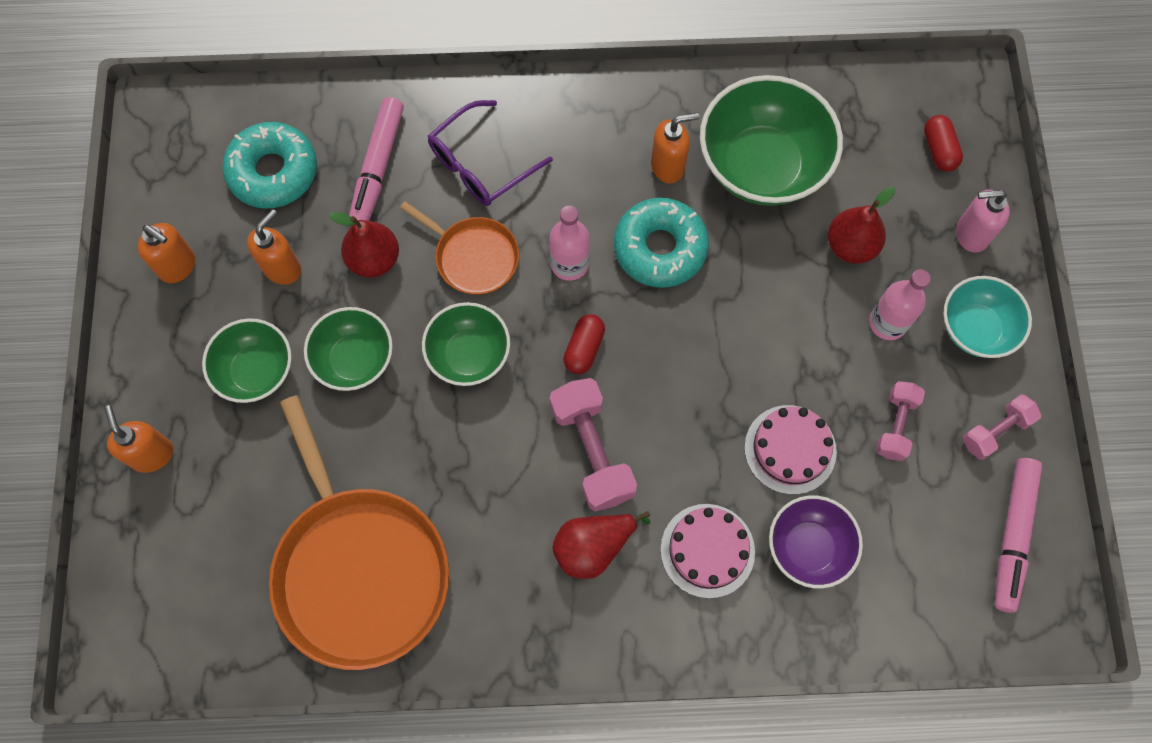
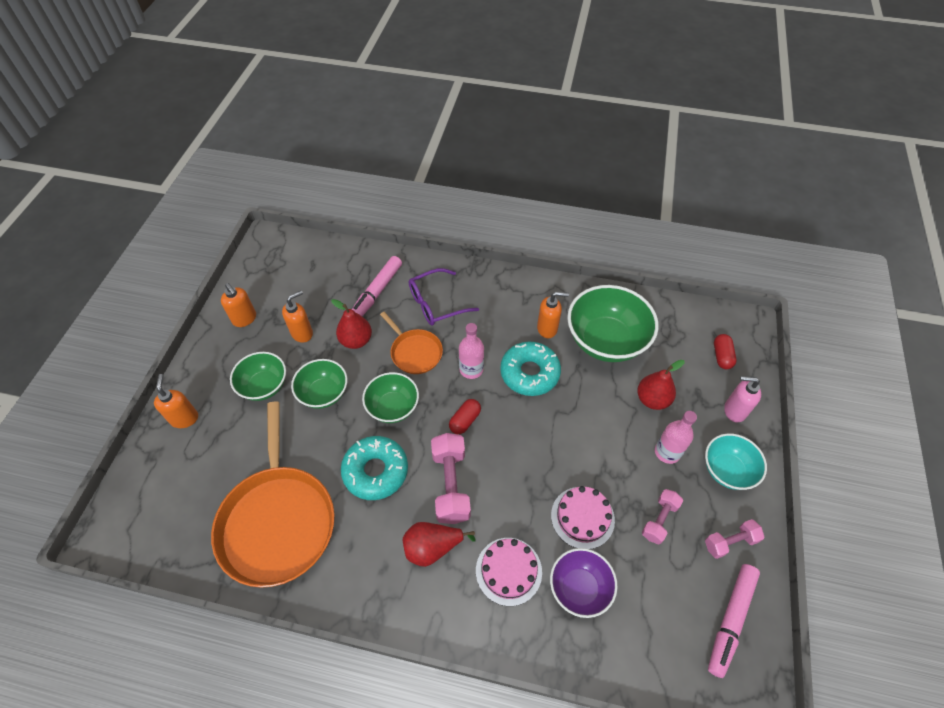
camera: 15 degrees right, 15 degrees down
(273, 172) = (317, 282): turquoise donut -> turquoise donut (375, 471)

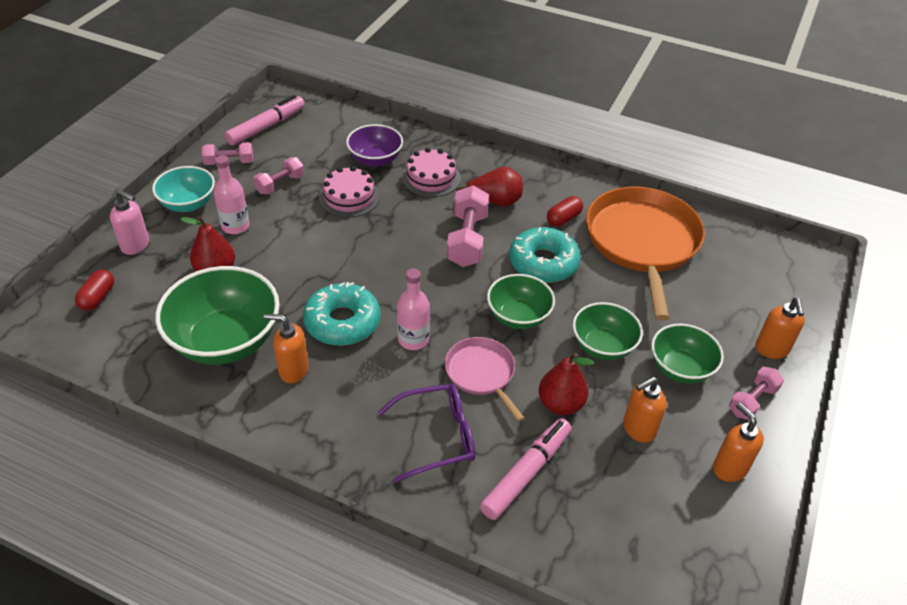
camera: 170 degrees left, 10 degrees down
(215, 369) = (752, 401): none -> pink dumbbell
(415, 352) = (481, 373): orange pan -> pink pan
(465, 420) = (437, 289): red capsule -> red capsule (563, 218)

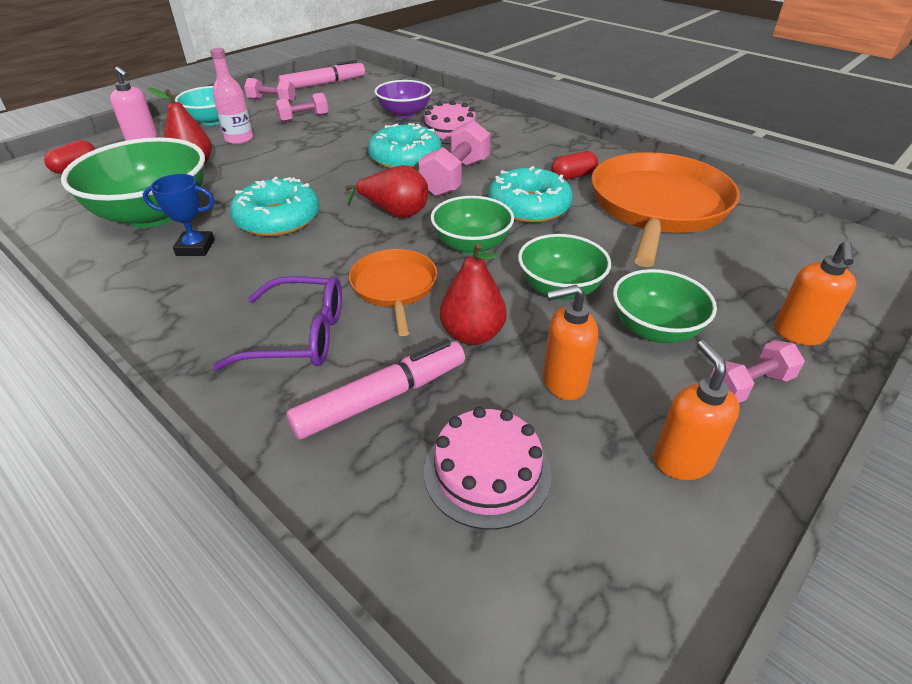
camera: 20 degrees right, 5 degrees down
(293, 370) = (195, 248): orange soap dispenser -> blue trophy
(349, 197) = (360, 134): pink cake -> pink cake (487, 472)
(410, 223) = (405, 158): none -> turquoise donut
(413, 339) = (340, 245): pink bottle -> none
(481, 373) = (394, 287): pink pan -> orange pan
(495, 201) = (504, 154): red pear -> red pear (395, 213)

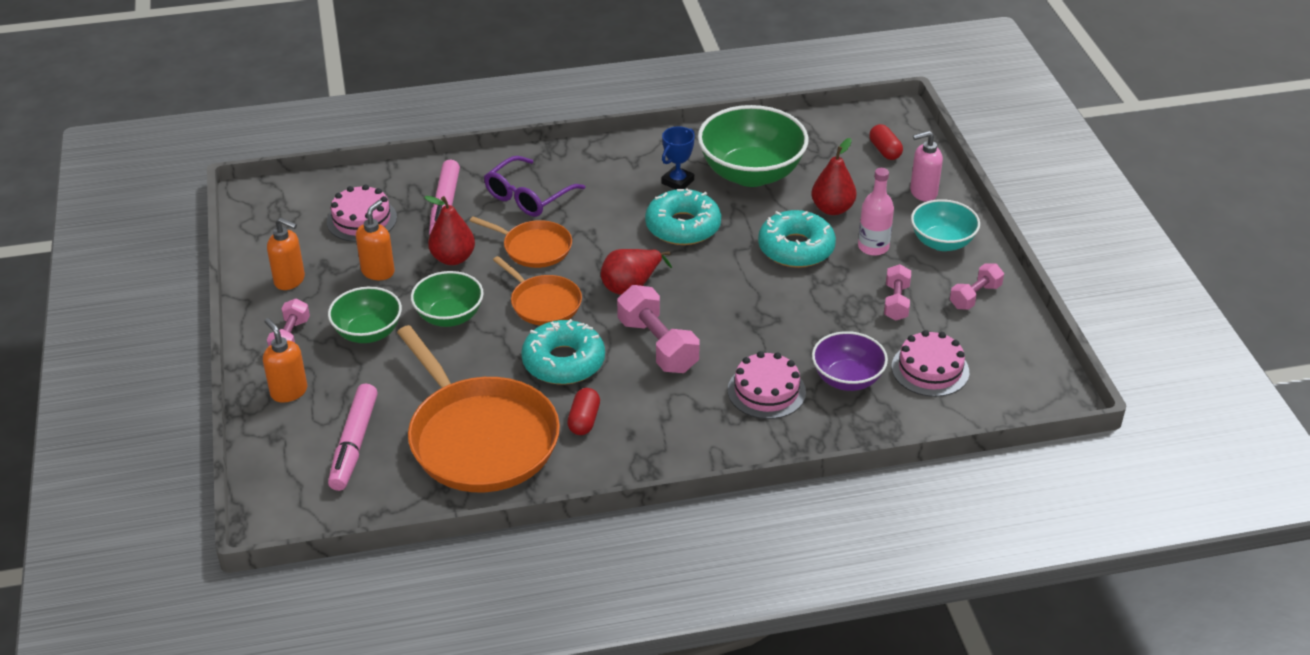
camera: 125 degrees right, 0 degrees up
(323, 84) = (1006, 353): pink marker -> pink marker (354, 444)
(364, 97) = (930, 369): none -> pink cake
(405, 158) = (728, 332): turquoise donut -> turquoise donut (796, 248)
(471, 245) = (543, 303): green bowl -> orange pan

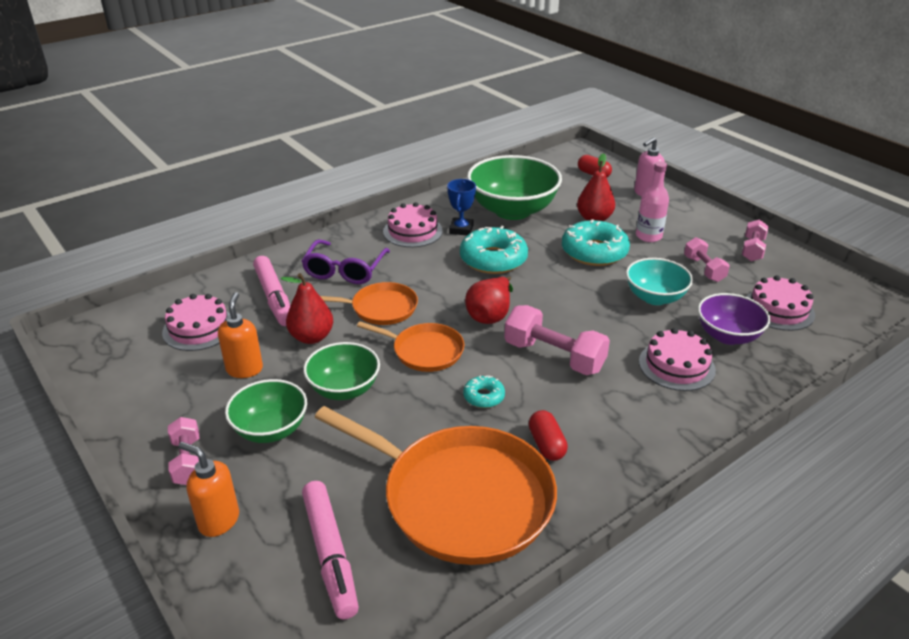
camera: 25 degrees left, 5 degrees down
(290, 280) = (154, 404): orange soap dispenser -> none
(563, 362) = (484, 396): turquoise donut -> turquoise donut, size x0.49
(626, 170) = (412, 231): none -> pink cake
(942, 242) = (692, 221): turquoise bowl -> turquoise bowl (655, 297)

